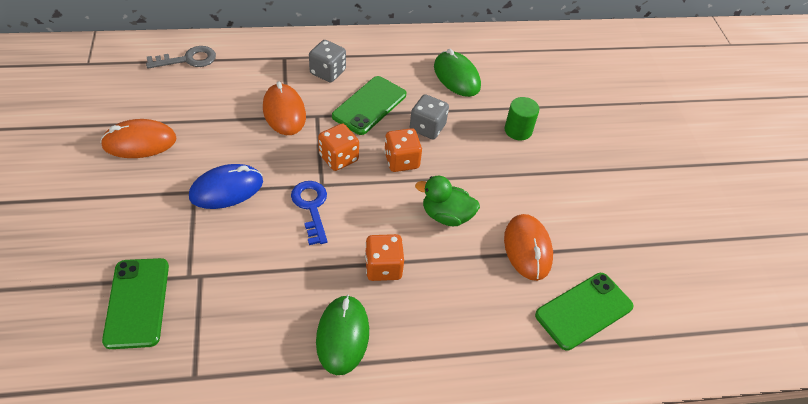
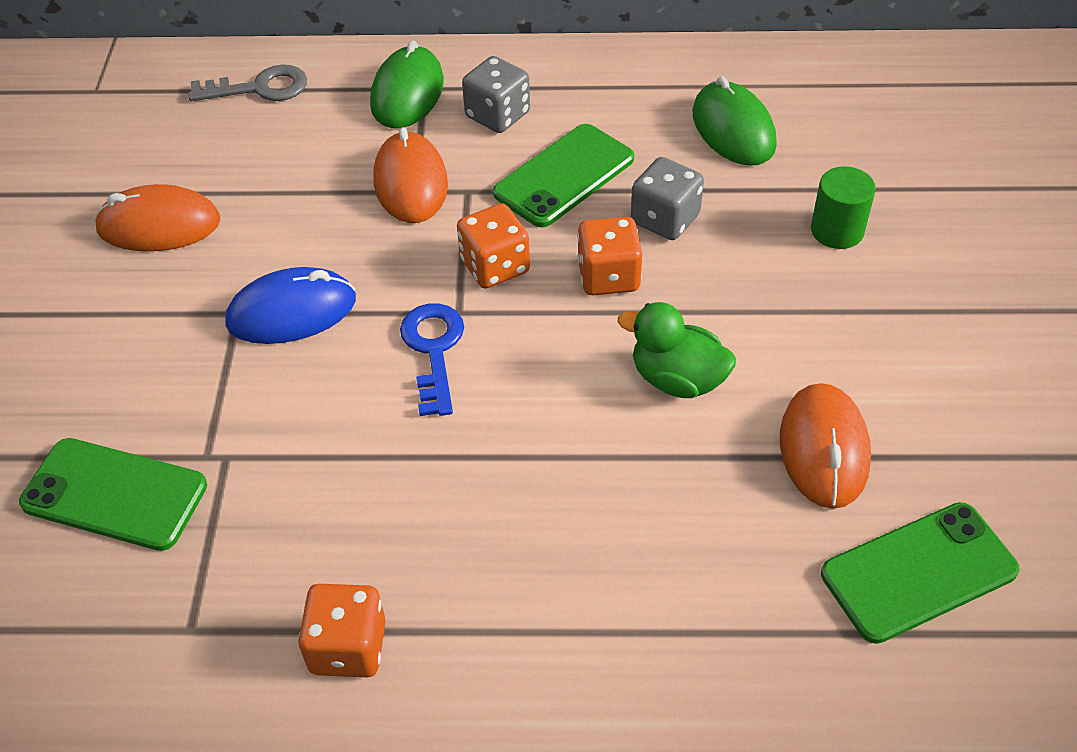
camera: 15 degrees right, 0 degrees up
(137, 302) = (114, 495): green phone -> green phone turned 75 degrees counterclockwise
(342, 336) = (456, 580): green mouse -> green mouse (407, 93)
(383, 267) = (547, 465): orange dice -> orange dice (348, 647)

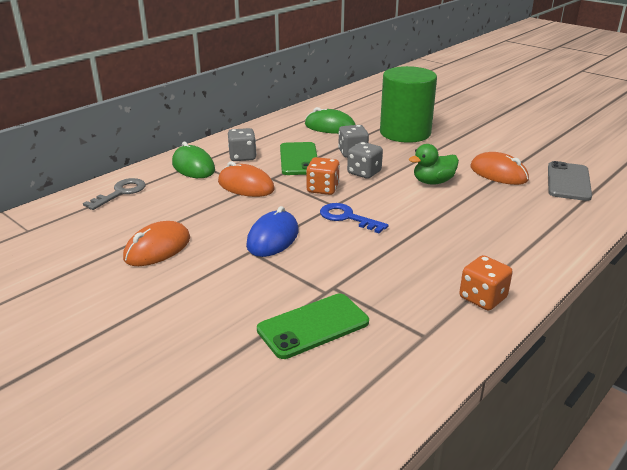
camera: 50 degrees left, 20 degrees down
(608, 276) = (364, 172): orange dice -> grey dice
(837, 230) = (405, 133): green cylinder -> green cylinder, size x2.24
(918, 572) = (568, 182): green phone -> grey phone

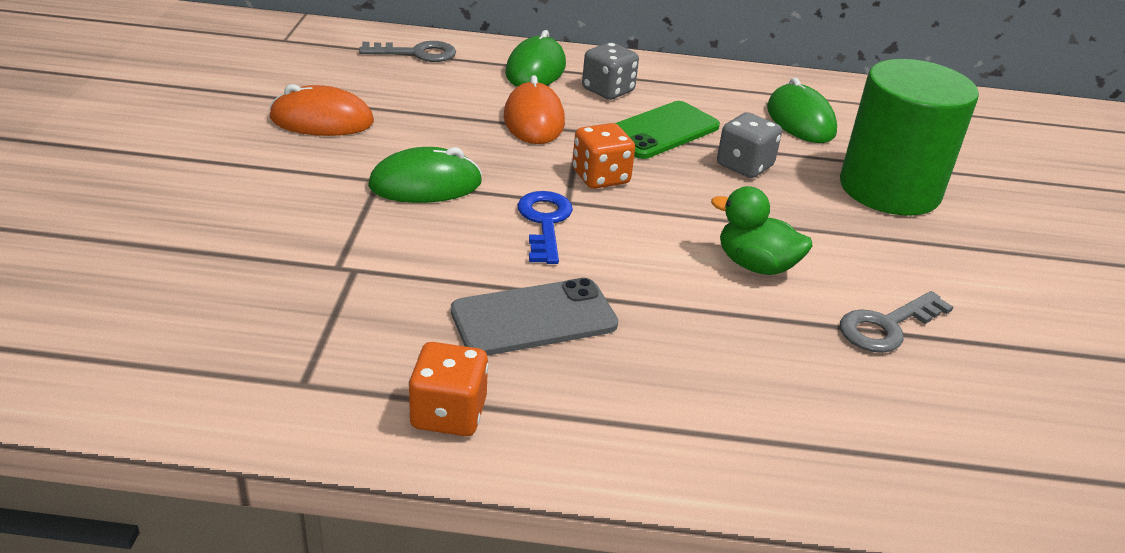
camera: 50 degrees right, 5 degrees up
(273, 238) = (425, 184): blue mouse -> green mouse
(313, 326) = (251, 282): green phone -> none
(364, 172) = (696, 194): grey dice -> none
(498, 173) = (887, 326): orange mouse -> grey key
(568, 182) = (980, 422): grey phone -> grey phone (534, 318)

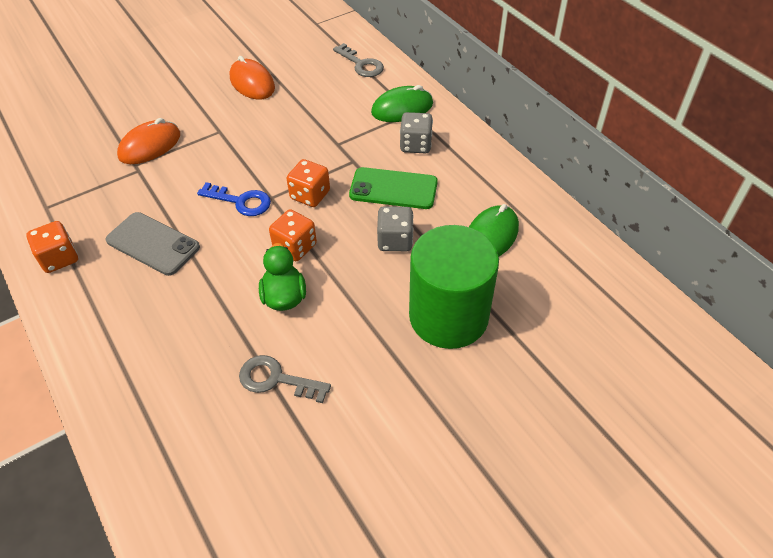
camera: 55 degrees right, 15 degrees up
(425, 184) = (231, 146): green mouse -> none
(534, 120) = (342, 140): orange mouse -> orange mouse (150, 146)
(545, 222) = (241, 201): blue key -> blue key turned 60 degrees clockwise
(678, 223) = (295, 247): none -> orange dice

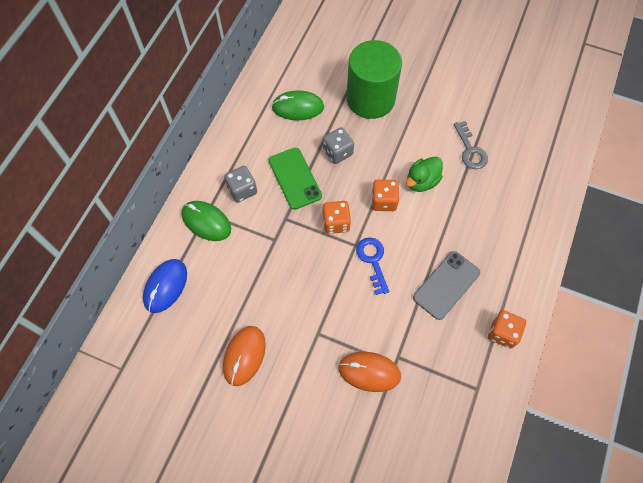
camera: 125 degrees left, 15 degrees up
(153, 244) = (446, 285): grey phone -> grey phone turned 45 degrees clockwise
(361, 64) = (165, 286): grey key -> blue mouse

